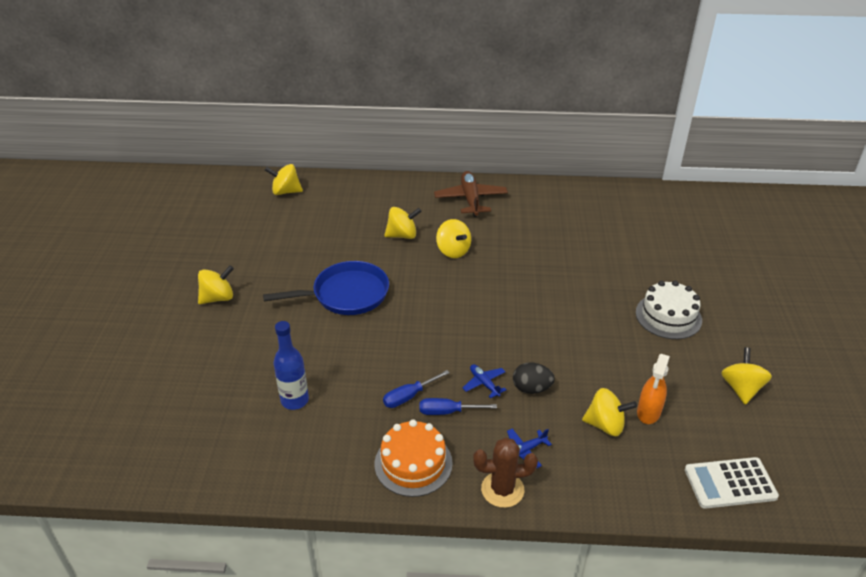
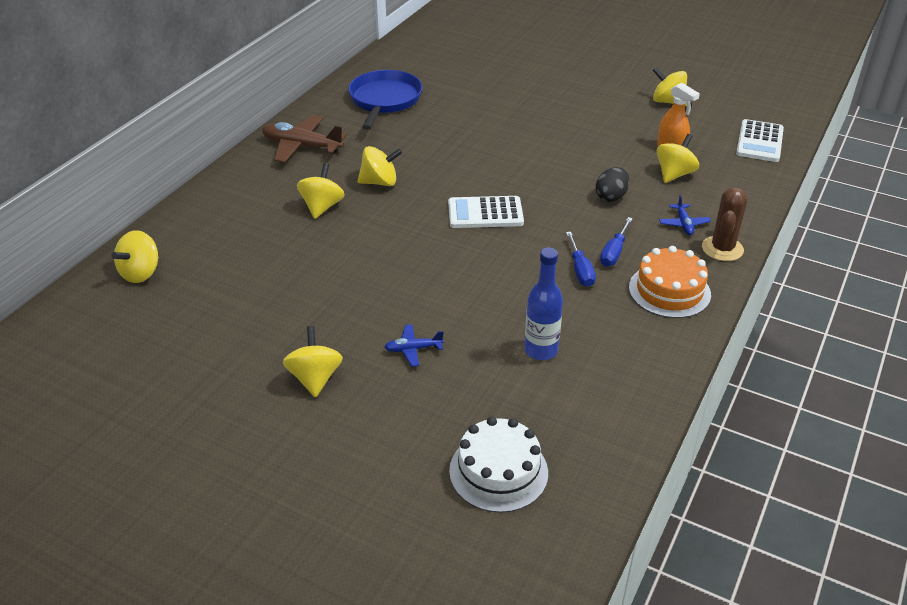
camera: 65 degrees left, 0 degrees up
(346, 294) = (393, 272): blue pan -> blue pan (384, 100)
(451, 318) = (485, 213): none -> white calculator
(484, 383) = (589, 220): blue plane -> blue plane (413, 349)
(668, 316) = (566, 102): white cake -> white cake (498, 471)

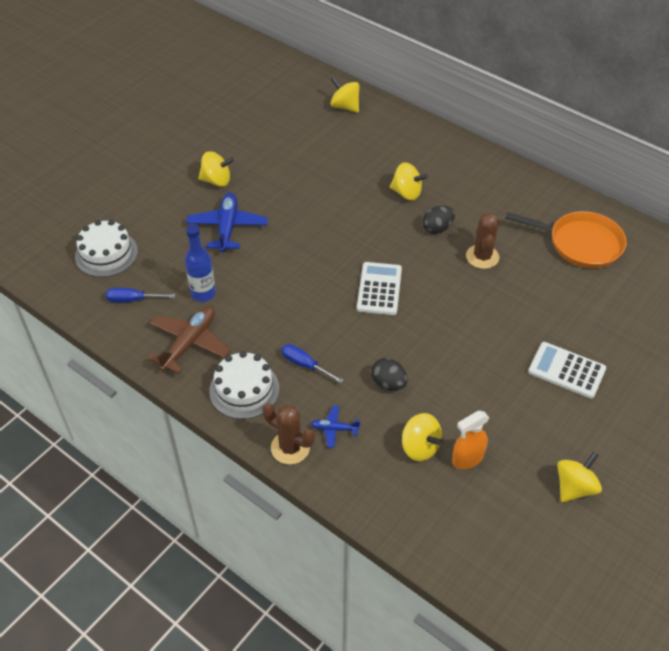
camera: 100 degrees right, 10 degrees up
(302, 146) = (500, 186): brown plane -> brown plane (189, 343)
(380, 182) = (437, 228): yellow spinning top -> black egg
(384, 100) = (580, 243): blue pan -> orange pan
(413, 349) = (227, 227): blue plane -> blue plane, size x1.94
(417, 152) = (482, 257): none -> brown cactus
(580, 270) = (287, 336): blue screwdriver -> blue screwdriver (133, 300)
(669, 291) = (244, 389): orange cake -> white cake
(759, 142) = (476, 555): white calculator -> white calculator (566, 370)

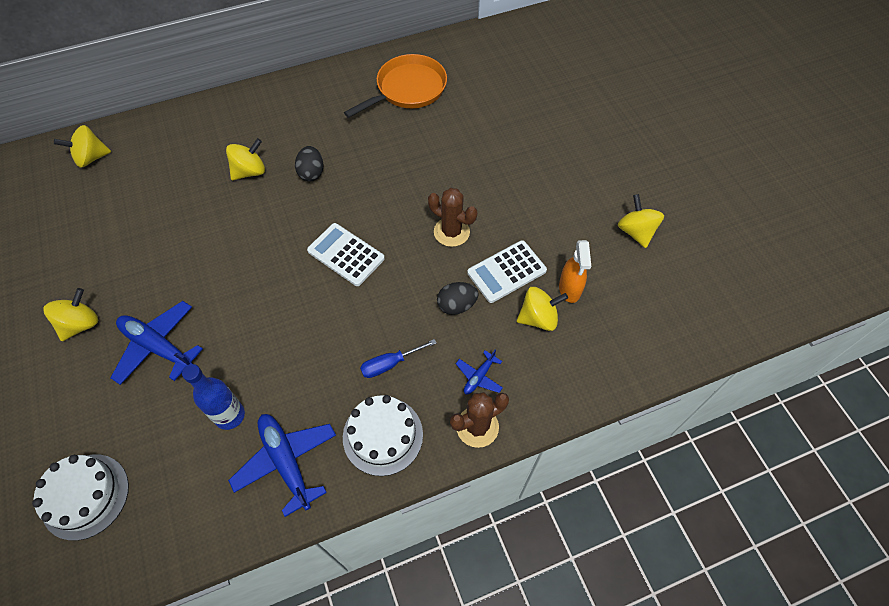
camera: 60 degrees left, 10 degrees up
(133, 300) = (180, 495): blue screwdriver -> none
(189, 343) = (286, 462): brown plane -> blue plane
(482, 257) = (370, 159): brown cactus -> brown cactus (451, 232)
(566, 370) = (526, 172): white calculator -> white calculator (506, 272)

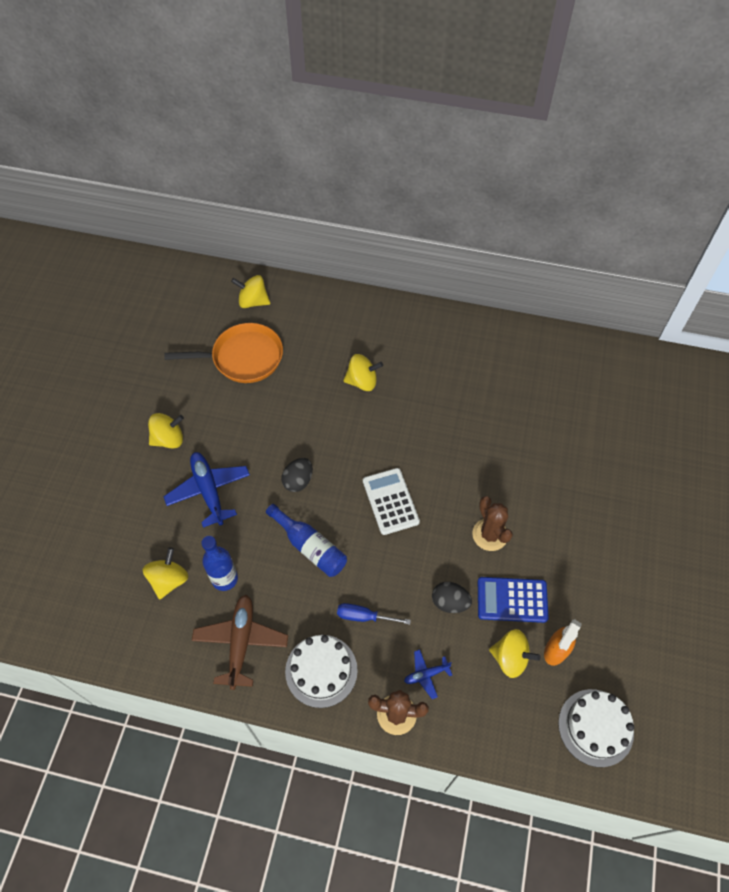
camera: 35 degrees right, 0 degrees up
(85, 496) = (99, 574): white cake -> white cake (595, 727)
(286, 462) = (241, 642): blue plane -> brown plane
(296, 336) = (310, 547): none -> blue bottle
(311, 173) = (410, 411): black egg -> black egg (298, 481)
(408, 89) = (543, 377): orange pan -> orange pan (243, 358)
(506, 272) = (512, 600): white calculator -> blue calculator
(636, 232) = (656, 637): yellow spinning top -> yellow spinning top (169, 580)

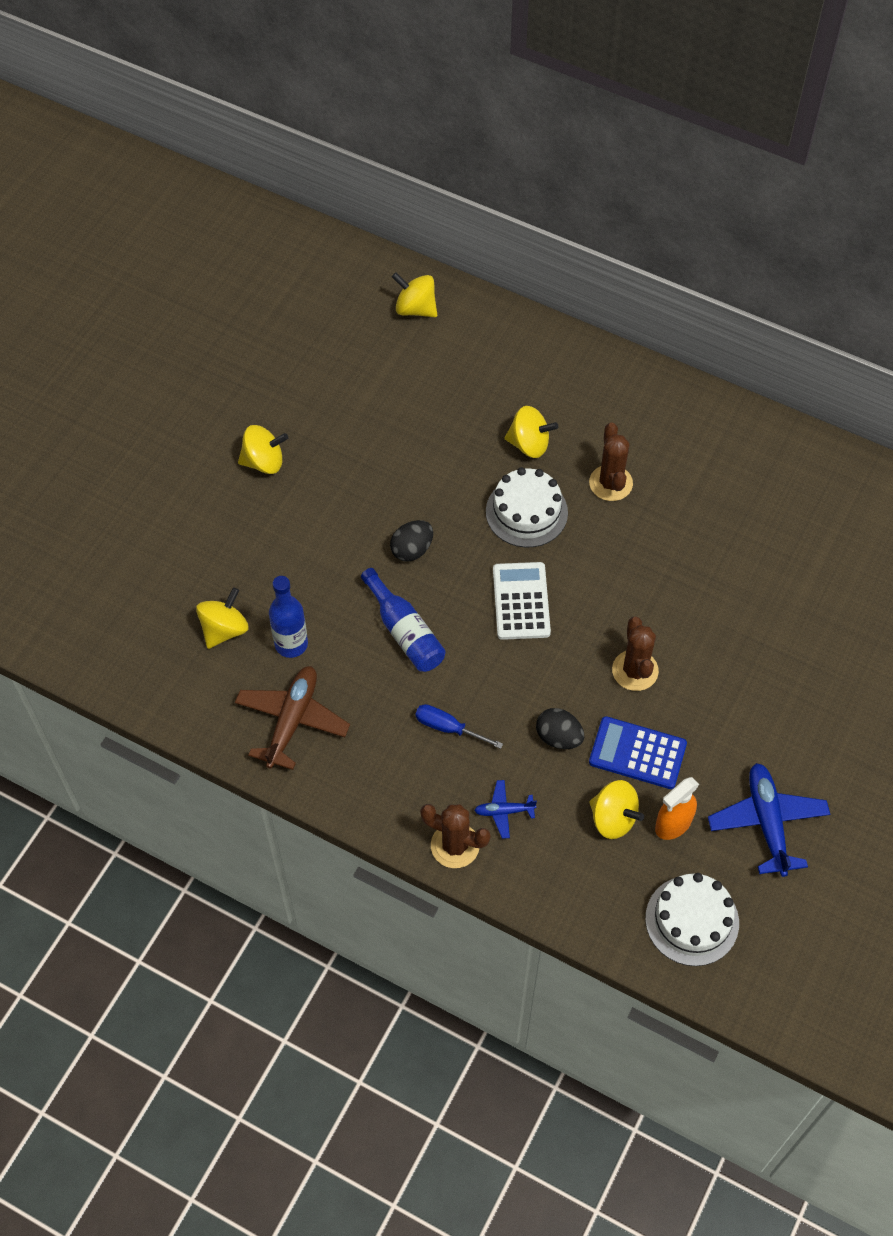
camera: 15 degrees right, 0 degrees up
(209, 491) = (298, 536): blue plane -> blue plane (767, 823)
(243, 358) = (383, 380): orange pan -> none
(321, 670) = (379, 775): white cake -> white cake (526, 512)
(429, 397) = (610, 483): none -> brown cactus

